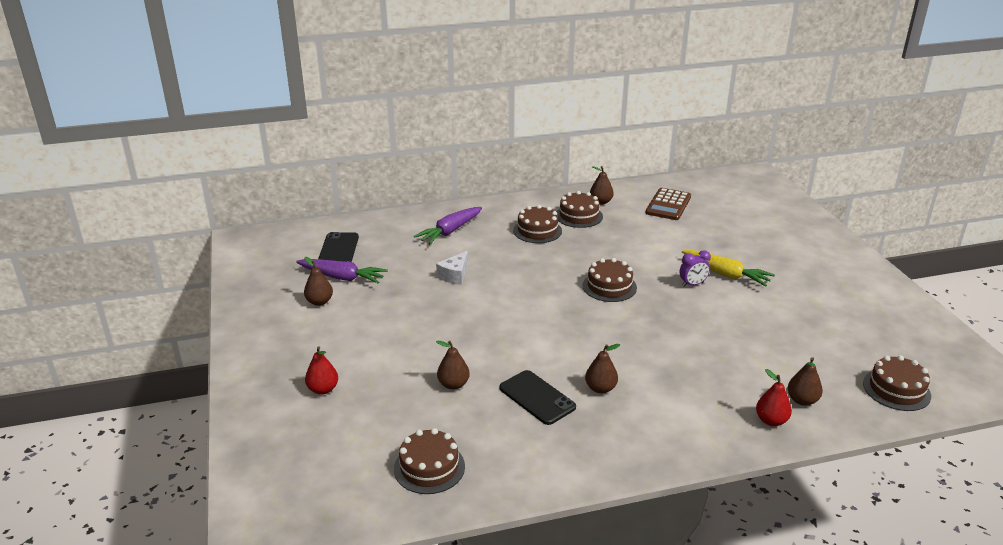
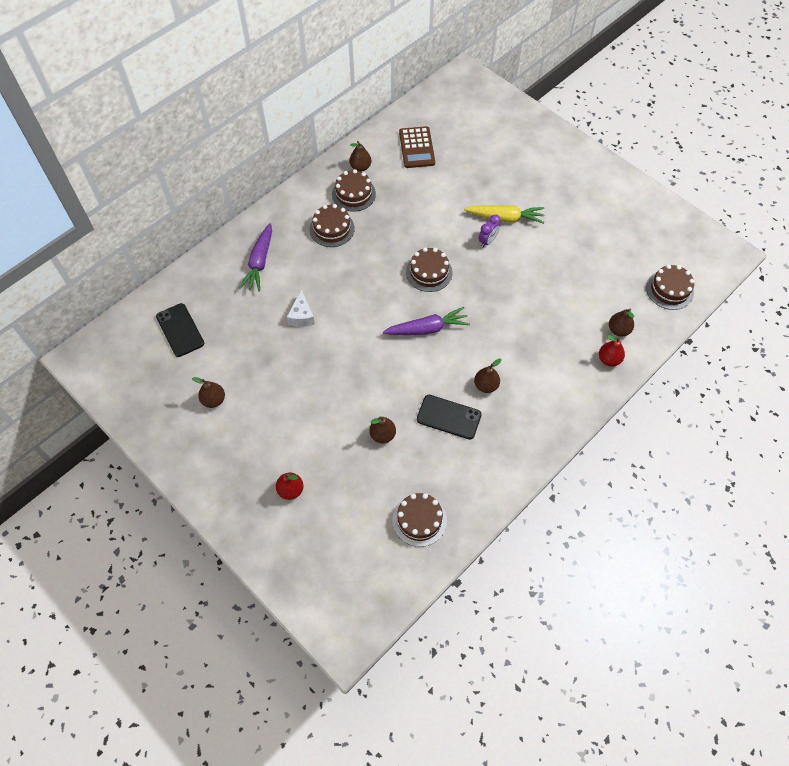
camera: 30 degrees left, 30 degrees up
(341, 277) = (210, 363): purple carrot -> purple carrot (427, 329)

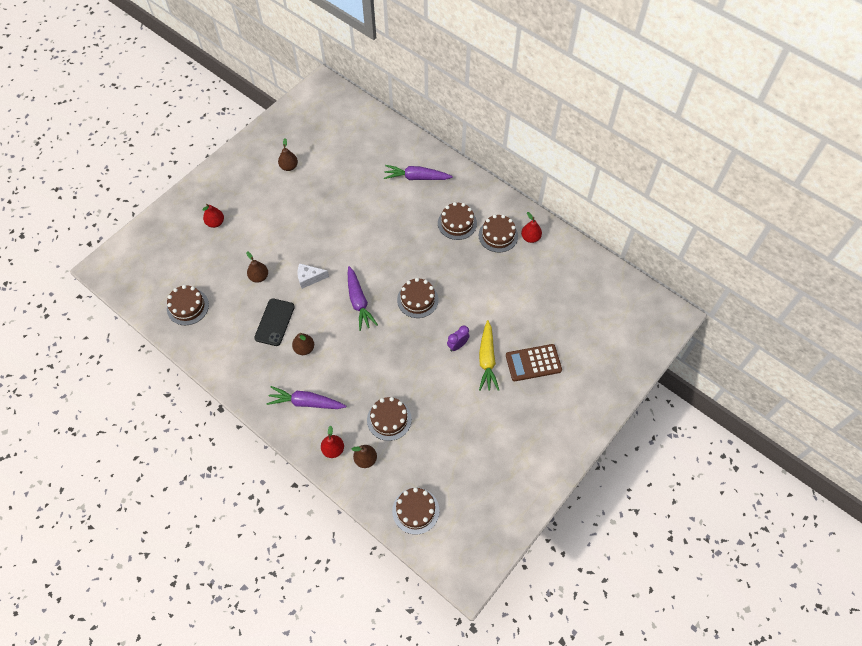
camera: 85 degrees right, 0 degrees up
(180, 330) = (349, 137): black phone -> none
(301, 316) = (366, 212): white cheese -> white cheese (309, 278)
(360, 167) = (530, 238): brown pear -> red pear
(417, 148) = (562, 281): brown calculator -> brown calculator (533, 363)
(487, 241) = (457, 345): purple clock -> purple clock turned 105 degrees clockwise
(554, 384) = (306, 402): none -> purple carrot
(573, 307) = (389, 419): none -> brown cake

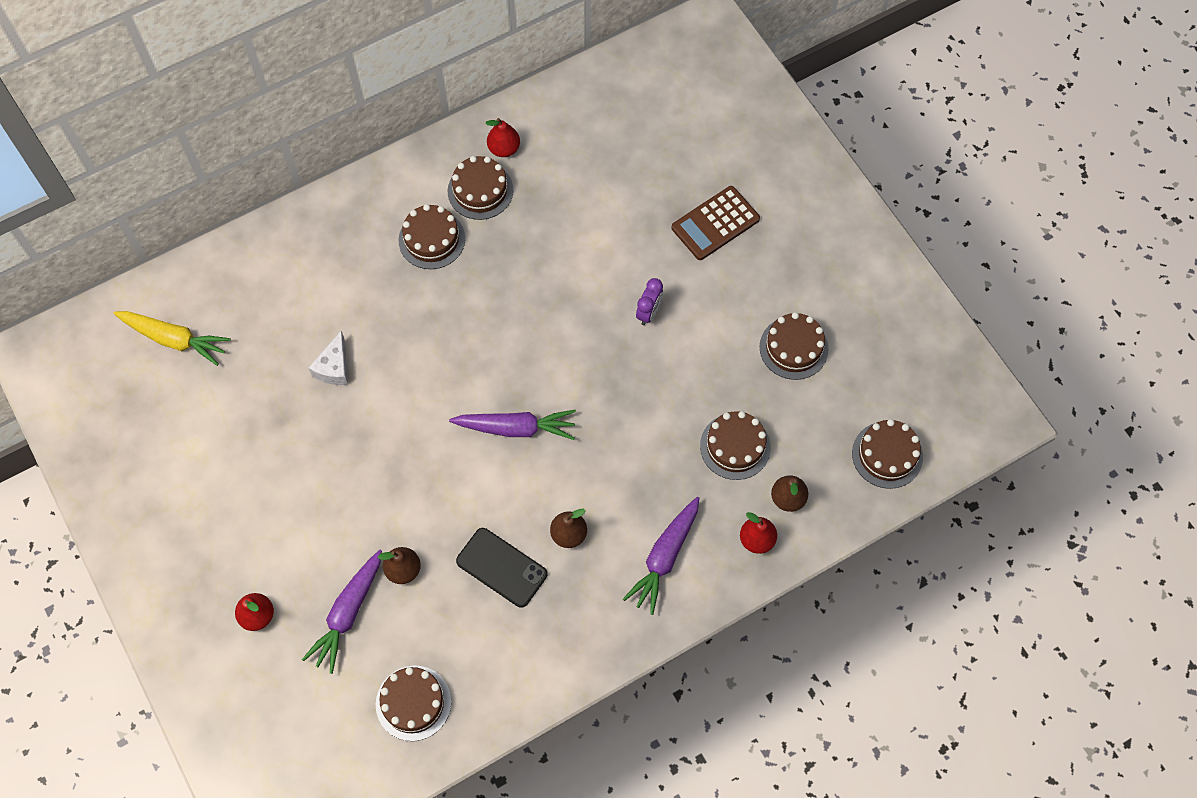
camera: 70 degrees left, 5 degrees up
(289, 167) = (194, 461): brown pear -> none
(309, 278) = (440, 490): white cheese -> white cheese (334, 367)
(417, 177) = (315, 268): purple carrot -> purple carrot (348, 613)
(417, 299) = (547, 342): brown cake -> brown cake (793, 348)
(457, 345) = (648, 313): purple clock -> purple clock turned 135 degrees counterclockwise
(487, 359) = (687, 281): yellow carrot -> yellow carrot (174, 339)
(533, 363) = (715, 223): brown calculator -> brown calculator turned 45 degrees clockwise

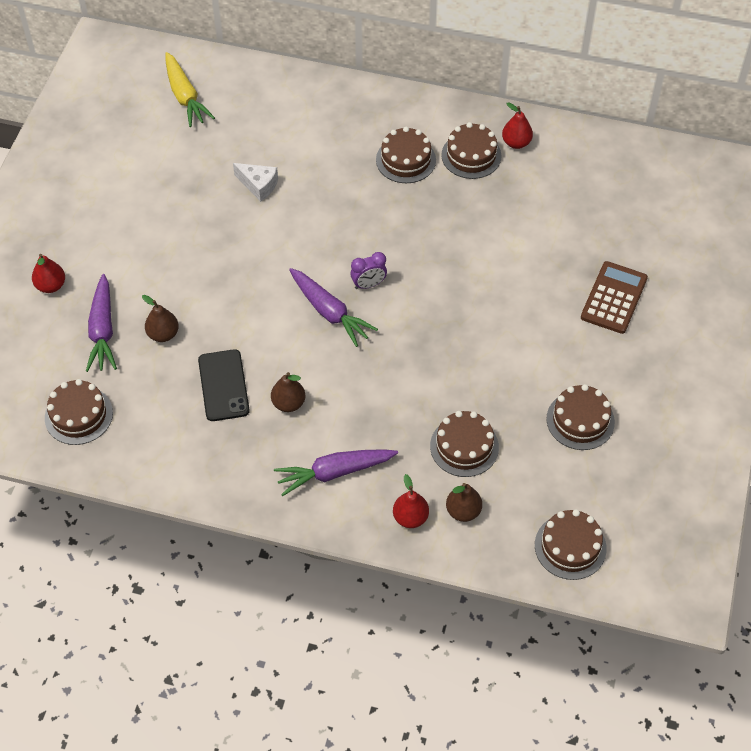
camera: 45 degrees right, 10 degrees down
(334, 367) = (258, 185): white cheese -> white cheese turned 120 degrees counterclockwise
(348, 613) = (103, 330): purple carrot -> purple carrot turned 75 degrees counterclockwise
(648, 313) = (500, 315): purple clock -> purple clock (368, 284)
(715, 223) = (614, 298): brown calculator -> brown calculator turned 105 degrees clockwise

